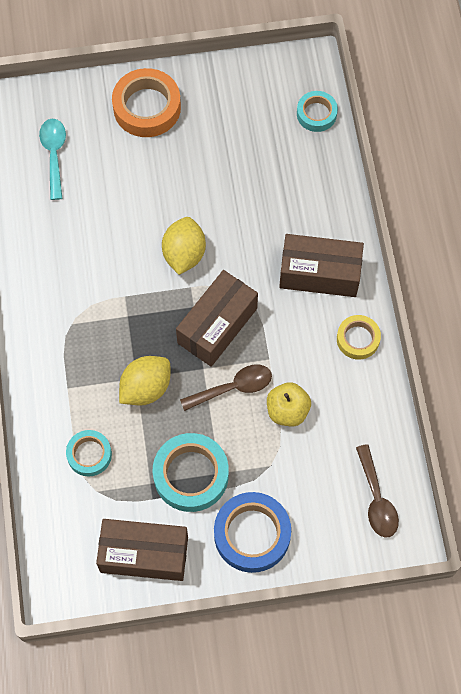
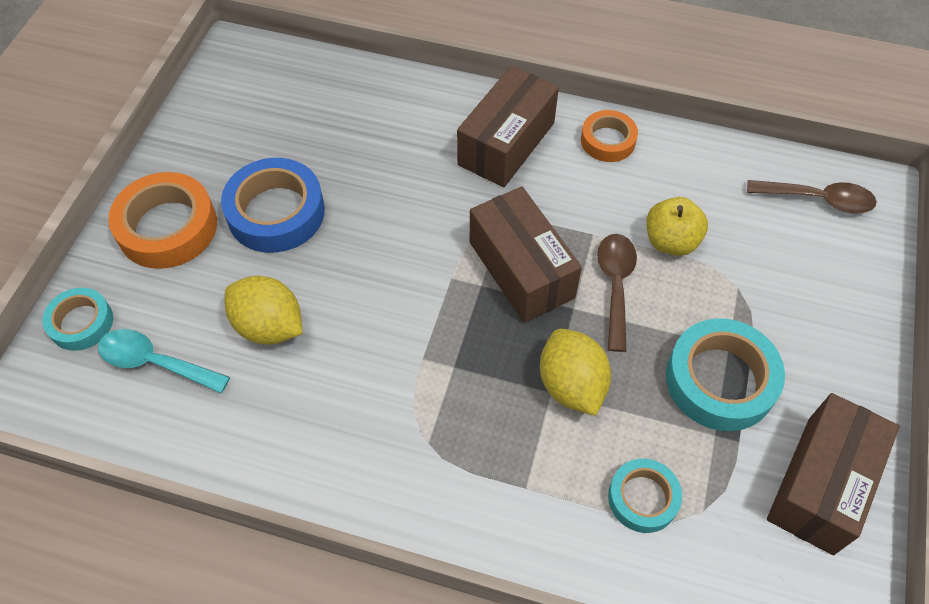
camera: 65 degrees left, 10 degrees down
(184, 254) = (401, 267): yellow lemon -> yellow lemon (269, 326)
(252, 534) = (827, 343): blue tape -> blue tape (276, 212)
(316, 114) = (302, 70): turquoise tape -> turquoise tape (81, 323)
(358, 339) = (608, 141): yellow tape -> orange tape

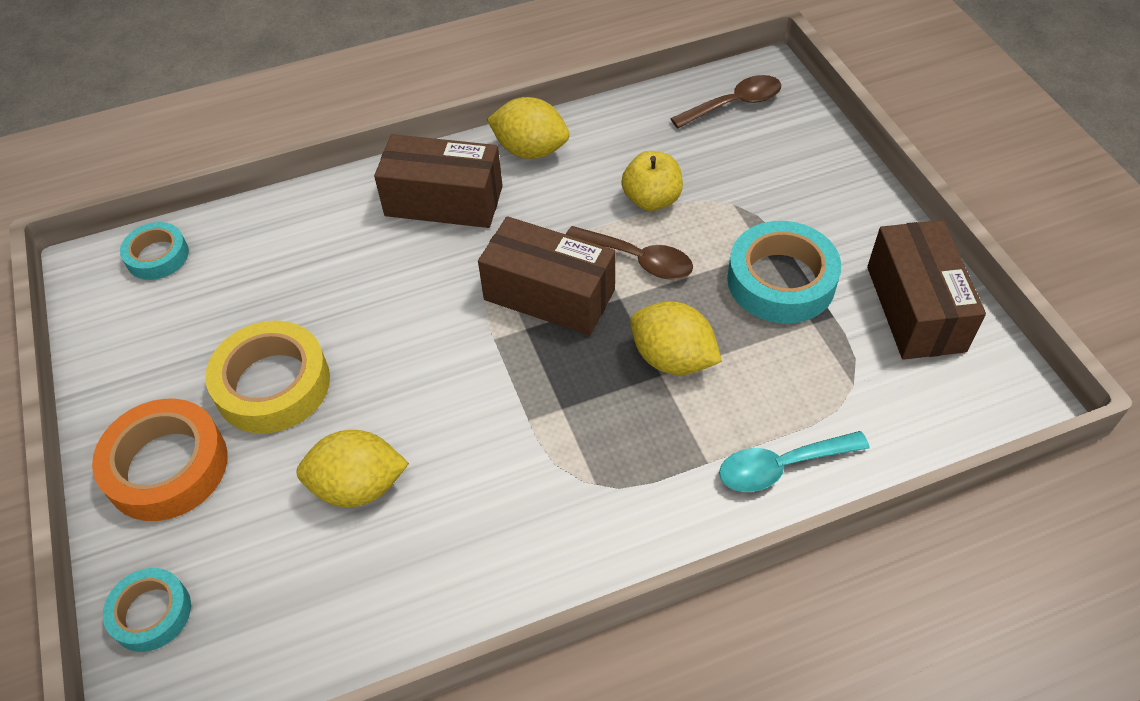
camera: 35 degrees left, 5 degrees down
(155, 362) = (269, 595): turquoise spoon -> turquoise spoon (781, 467)
(276, 212) = (273, 384): blue tape -> yellow tape
(506, 143) = (444, 201): brown box -> brown box turned 75 degrees counterclockwise
(608, 141) = (530, 150): orange tape -> yellow lemon
(615, 285) = (638, 259): brown spoon -> brown spoon turned 150 degrees clockwise
(643, 498) = (803, 406): turquoise tape -> turquoise tape (157, 256)

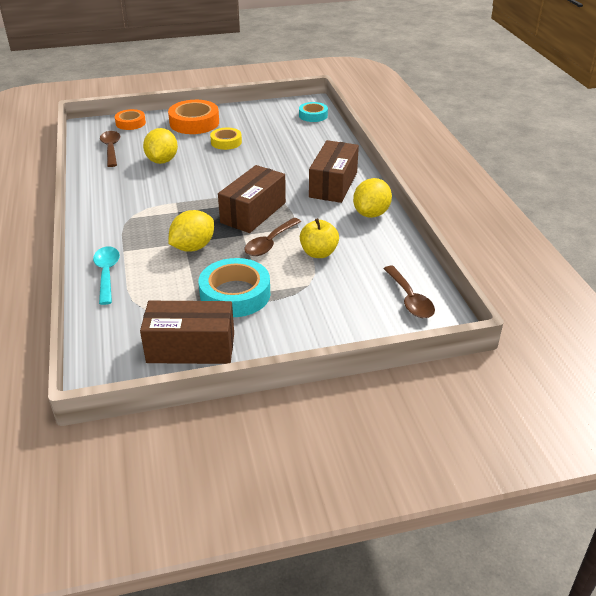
camera: 95 degrees right, 15 degrees down
(151, 613) = (130, 123): turquoise tape -> orange tape
(273, 384) = (226, 142): yellow tape -> yellow tape, size x0.60
(296, 615) = (111, 149): none -> brown spoon

